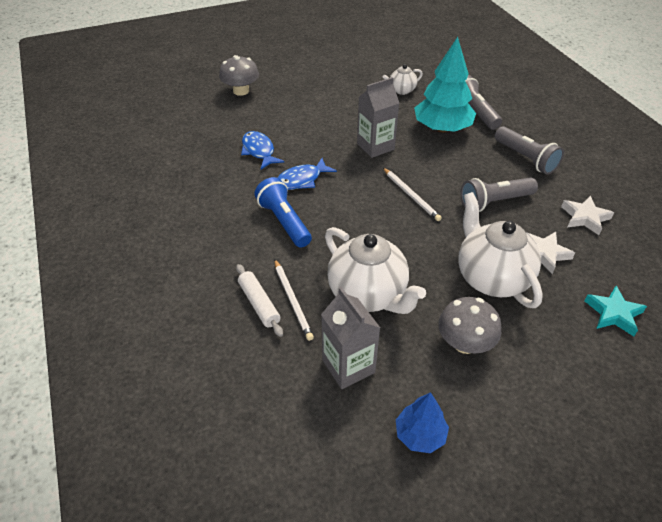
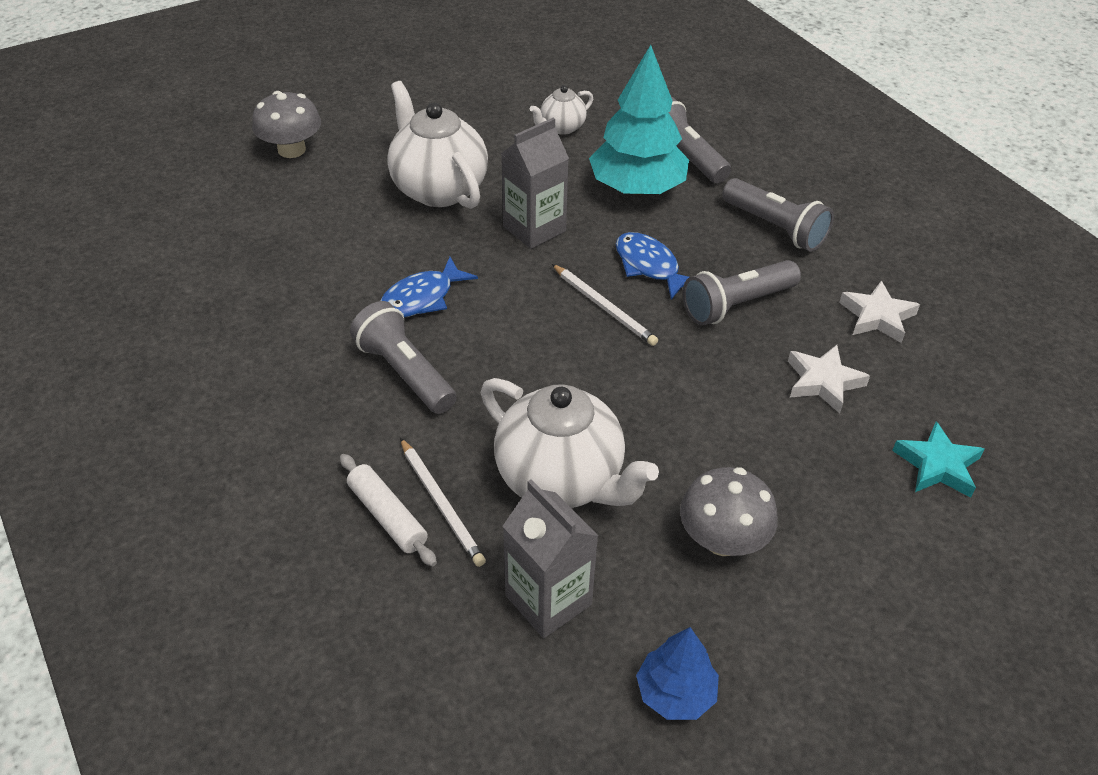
camera: 10 degrees left, 0 degrees up
(259, 151) = (341, 254): blue fish -> blue fish (649, 266)
(284, 221) = (405, 372): blue flashlight -> grey flashlight
(491, 278) = (748, 430): white teapot -> white teapot (438, 189)

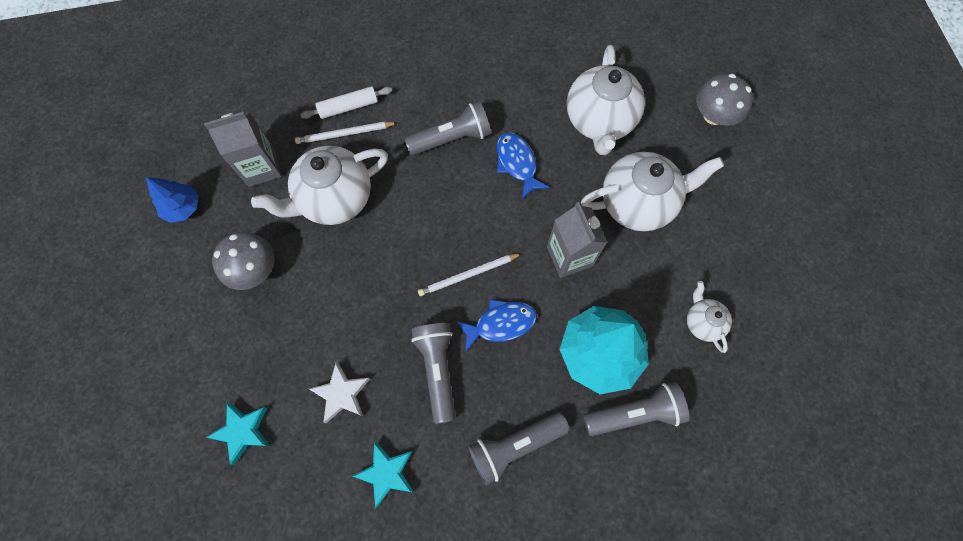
camera: 110 degrees right, 25 degrees up
(329, 237) = (599, 121): none -> white teapot
(877, 317) = (386, 473): white star -> turquoise star

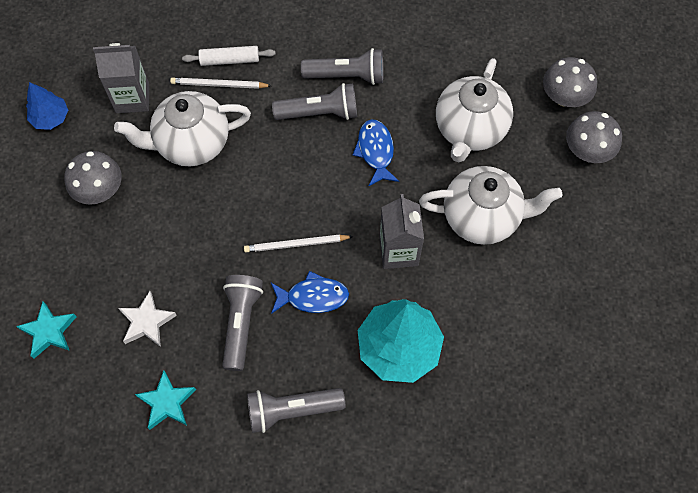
camera: 15 degrees right, 5 degrees down
(635, 413) = (415, 411): grey flashlight -> grey flashlight (347, 76)
(676, 69) = (564, 97): none -> grey mushroom
(702, 322) = (509, 345): white teapot -> none

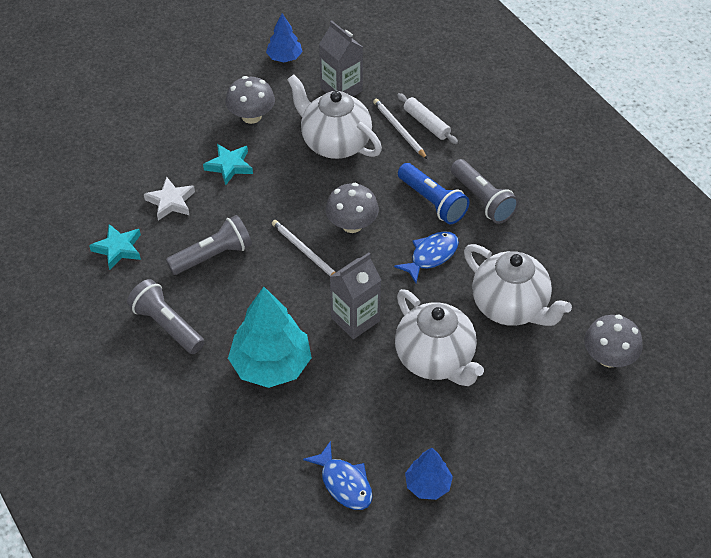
camera: 55 degrees right, 15 degrees down
(49, 331) = (122, 154): turquoise star -> turquoise star (229, 166)
(313, 297) = (270, 286): blue fish -> blue fish (344, 483)
(320, 113) = (432, 202): grey flashlight -> blue flashlight
(469, 130) = (510, 307): white teapot -> white teapot turned 120 degrees counterclockwise
(587, 150) = (571, 402): grey mushroom -> grey mushroom (352, 224)
(597, 301) = (428, 485): none -> blue tree

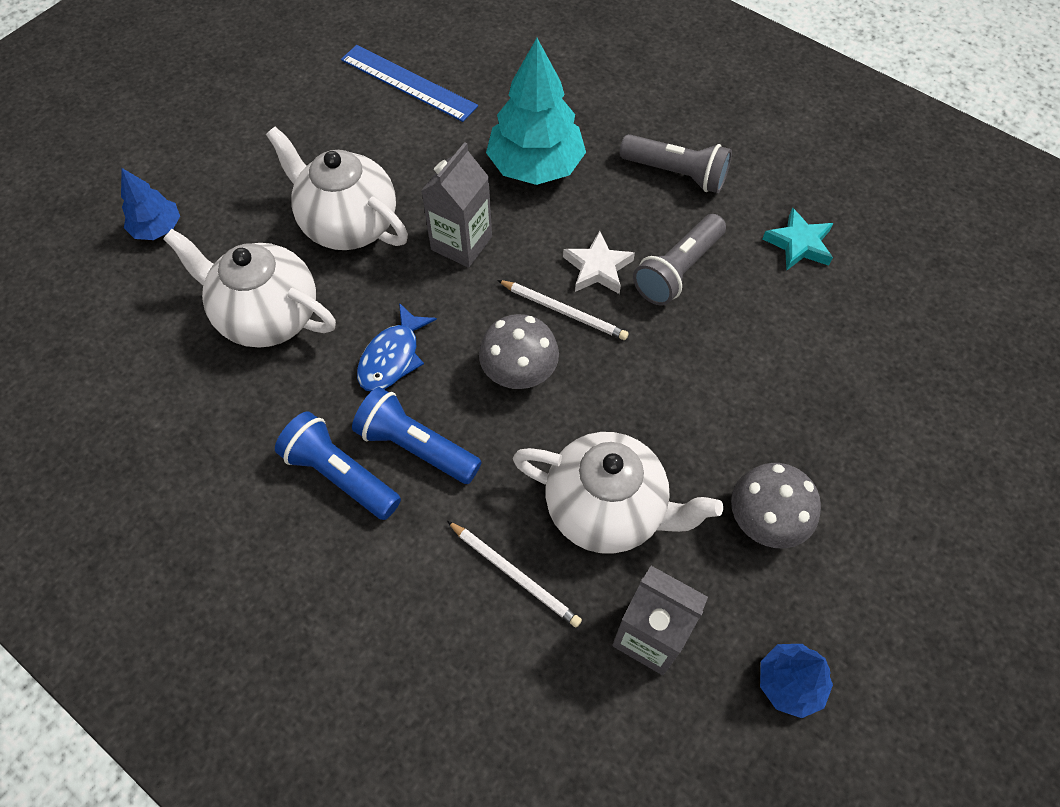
camera: 160 degrees right, 10 degrees up
(171, 202) = (782, 328): white star -> white star (597, 268)
(229, 166) = (741, 412): turquoise star -> none
(344, 483) = (408, 83): blue fish -> blue ruler
(426, 123) = (473, 605): white rolling pin -> none
(428, 485) = (323, 103): blue tree -> blue tree (158, 228)
(482, 200) = (340, 474): grey flashlight -> blue flashlight
(609, 357) = (132, 287): grey mushroom -> none

